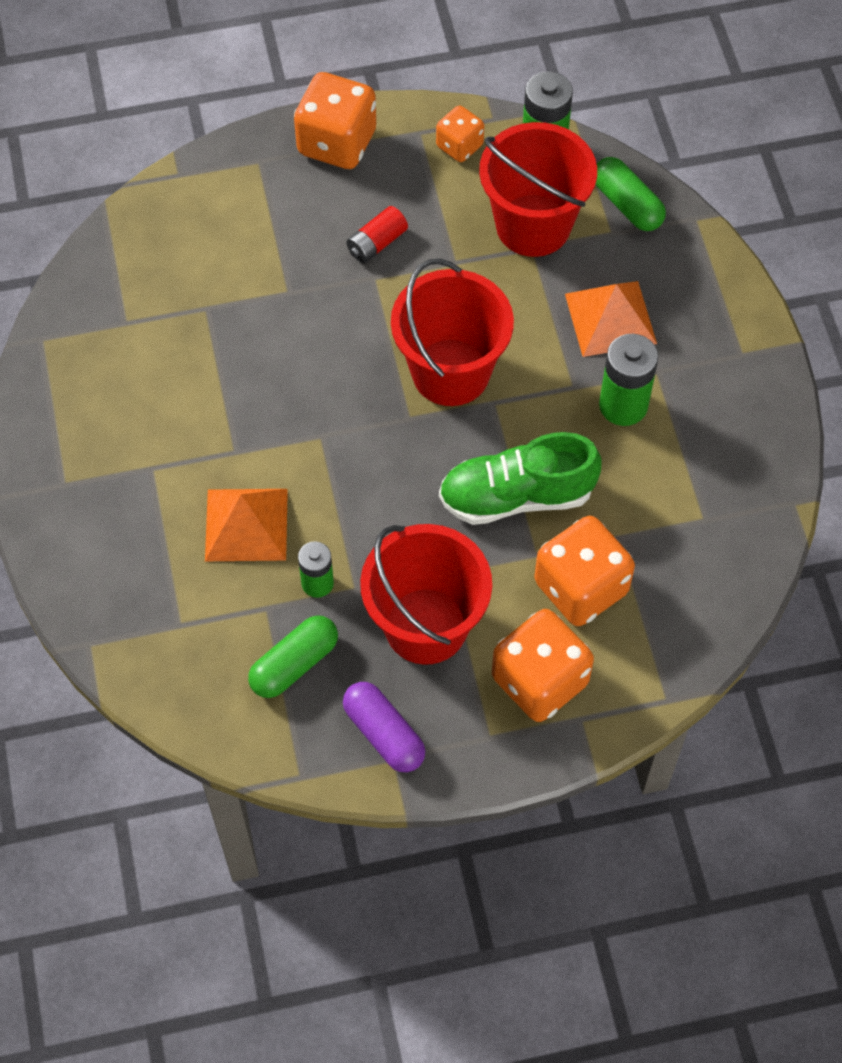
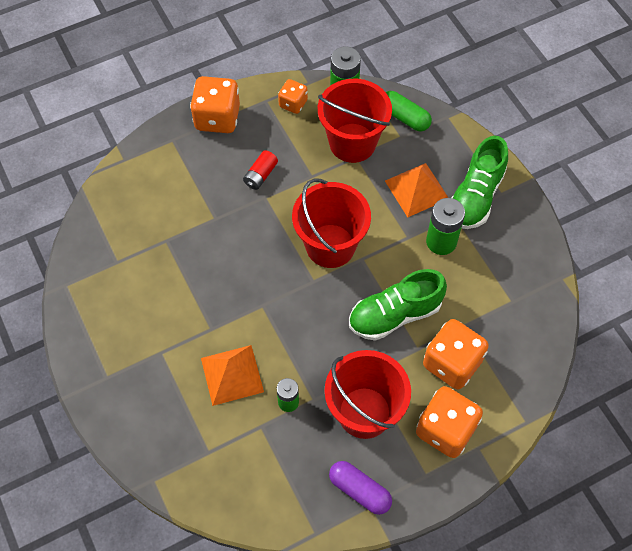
camera: 15 degrees left, 0 degrees up
(294, 664) = (289, 459): green capsule -> none
(700, 349) = (475, 196): none -> green shoe

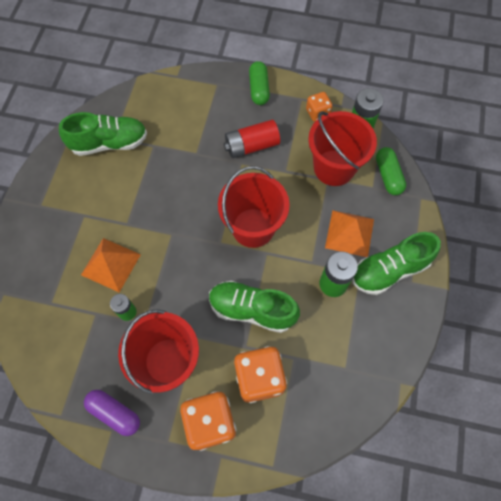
camera: 40 degrees right, 5 degrees up
(119, 269) = (109, 143): none -> green shoe
(217, 118) = (259, 89): orange dice -> green capsule
(260, 175) = (251, 146): red battery -> red battery, size x1.59
(359, 490) = (114, 413): purple capsule -> purple capsule turned 45 degrees counterclockwise

